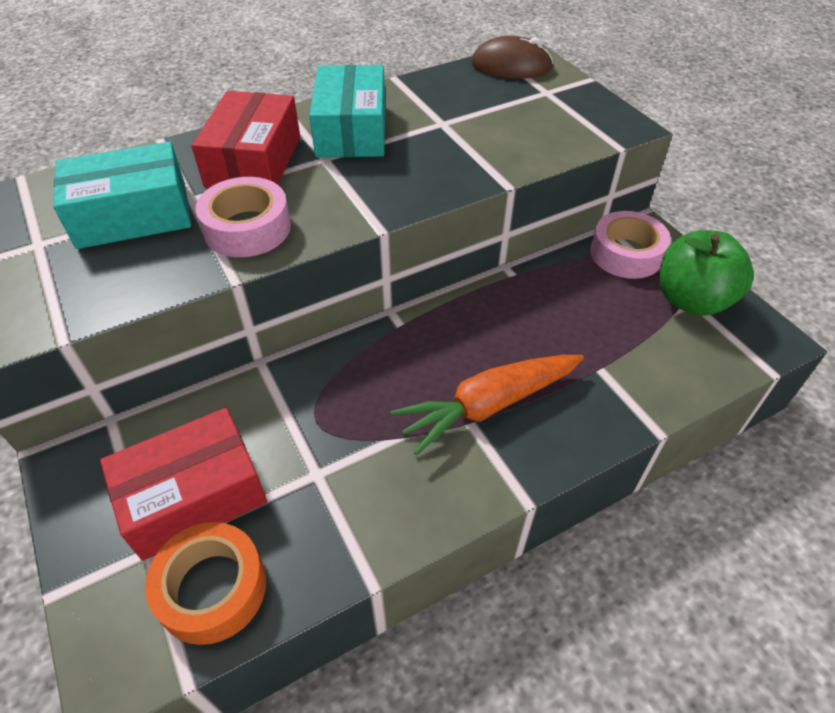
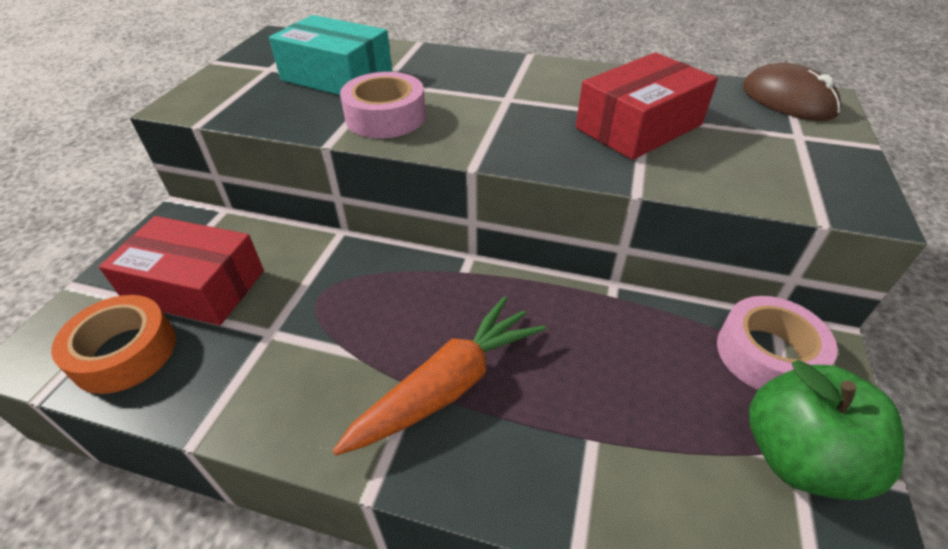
camera: 45 degrees right, 5 degrees down
(254, 161) = (455, 79): red box -> red box (638, 126)
(351, 130) = (557, 89): turquoise box -> none
(489, 405) = (447, 386): orange carrot -> orange carrot turned 120 degrees clockwise

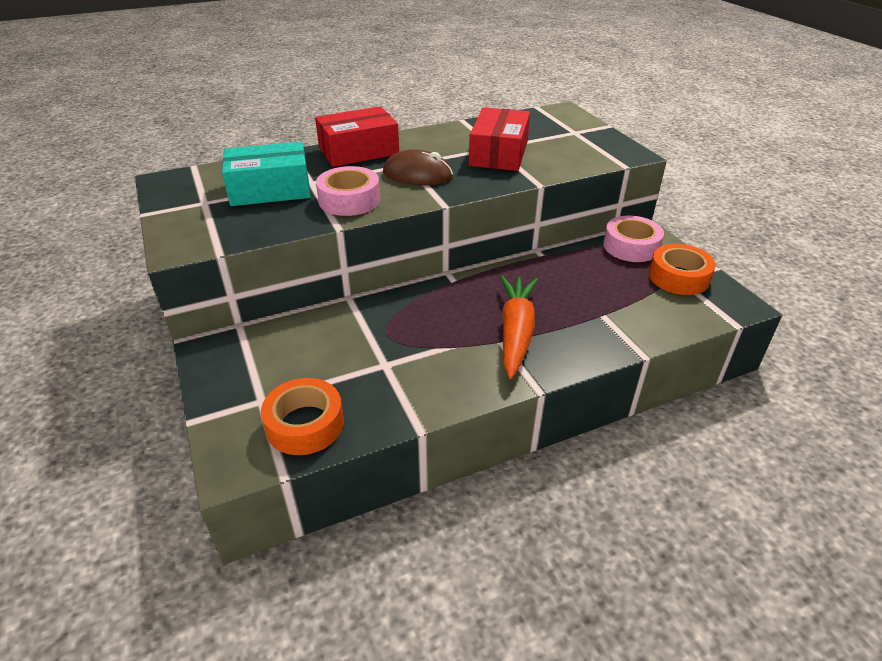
camera: 40 degrees left, 5 degrees down
(196, 286) = (295, 371): red box -> red box (358, 151)
(787, 100) = (549, 116): brown mouse -> brown mouse (417, 174)
(798, 456) = (678, 277): green apple -> orange tape

